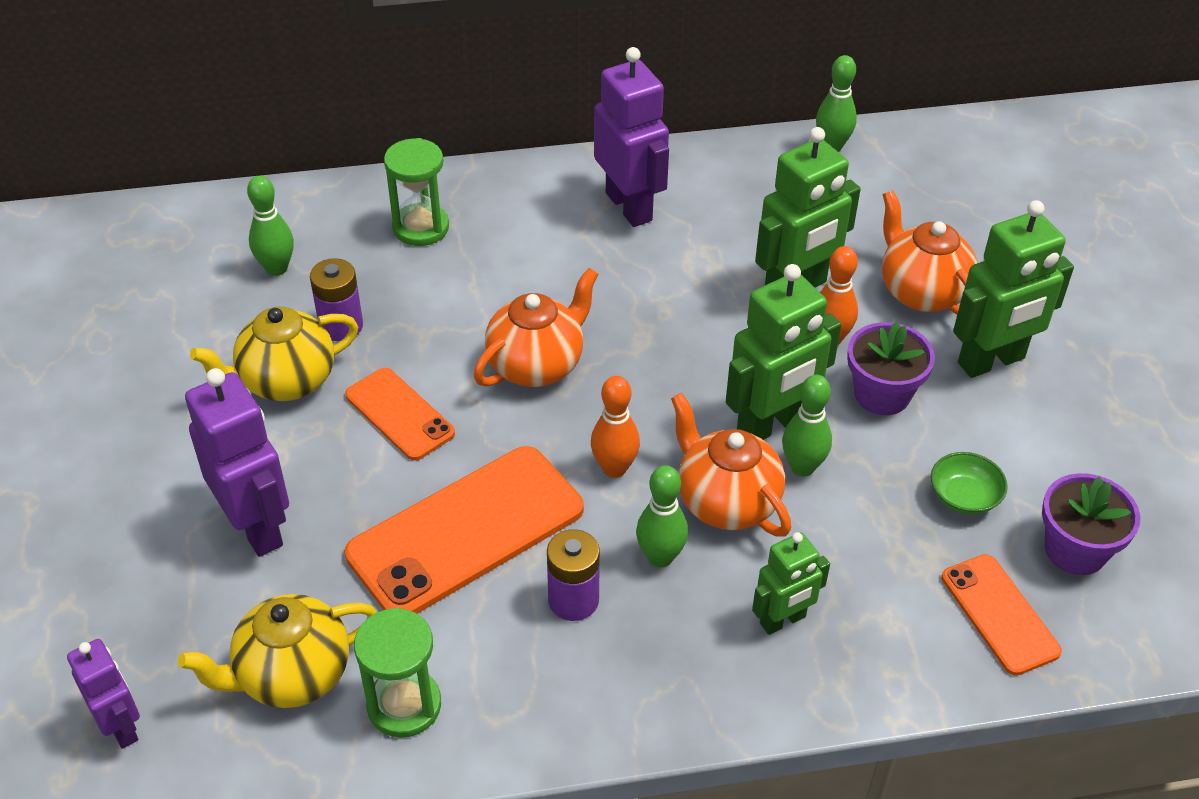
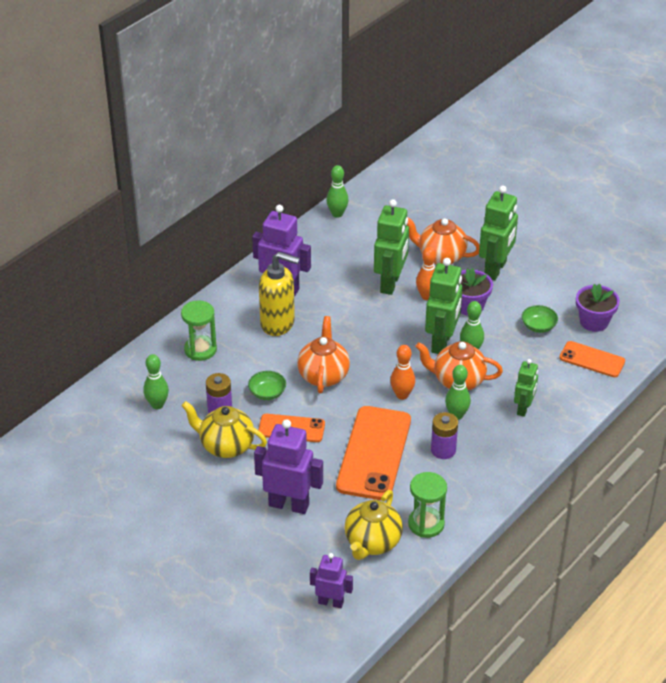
camera: 40 degrees left, 5 degrees down
(286, 381) = (226, 446): yellow teapot -> yellow teapot turned 90 degrees clockwise
(431, 341) = (267, 393): none -> green bowl
(565, 252) = (278, 323): none -> yellow soap dispenser

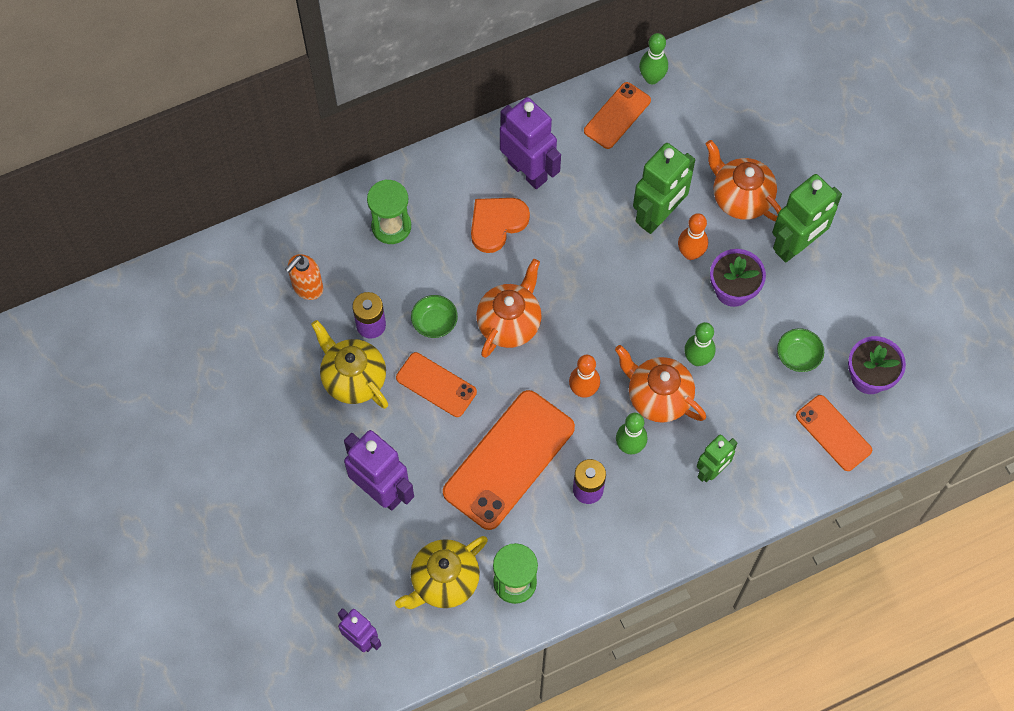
camera: 25 degrees right, 25 degrees up
(157, 405) = (307, 287): green bowling pin -> orange soap dispenser
(278, 323) = (497, 224): yellow soap dispenser -> orange heart
(326, 240) = (617, 115): none -> orange phone
(442, 342) = (670, 332): green robot -> none

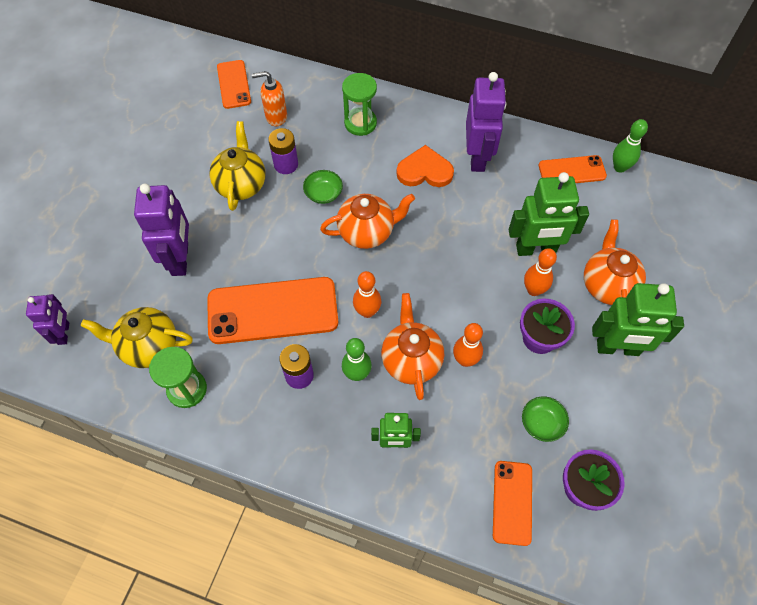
camera: 45 degrees right, 5 degrees down
(436, 385) = (282, 228): orange phone -> orange phone (234, 84)
(697, 359) = (465, 360): green bowling pin -> orange bowling pin

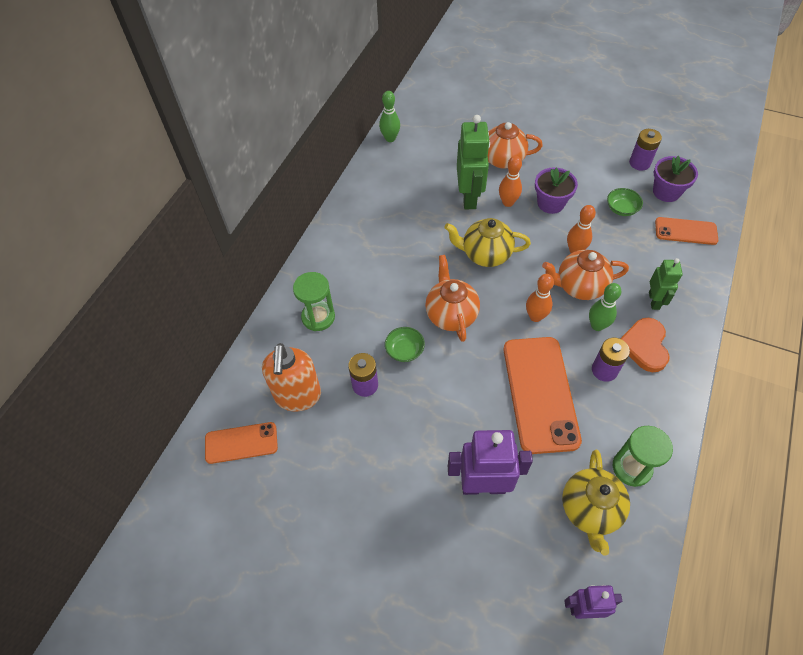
camera: 85 degrees left, 5 degrees down
(241, 184) = (388, 428): yellow teapot -> yellow teapot (485, 254)
(276, 117) = (298, 396): orange soap dispenser -> orange soap dispenser, size x1.55
(424, 171) = (383, 267): orange heart -> orange heart (644, 346)
(477, 157) = (371, 227): purple robot -> none
(572, 171) = (391, 167): orange phone -> none
(617, 348) = (555, 160): green robot -> none
(634, 459) = (639, 163): none -> purple battery

